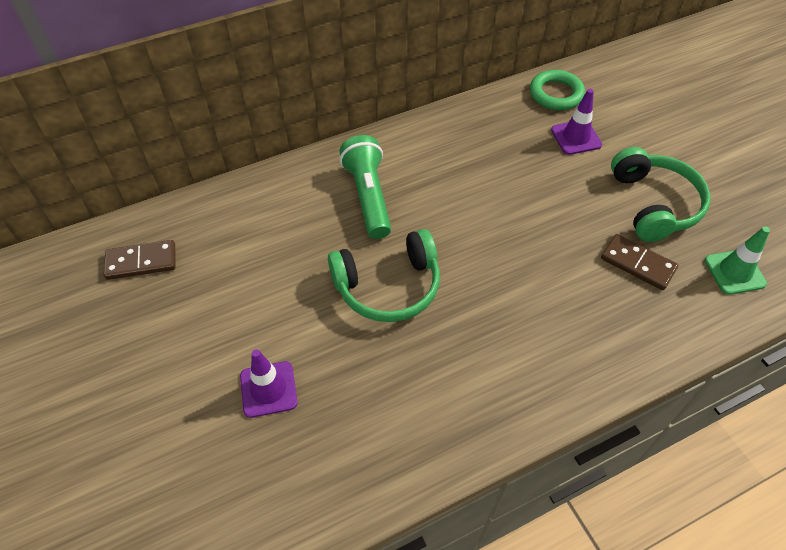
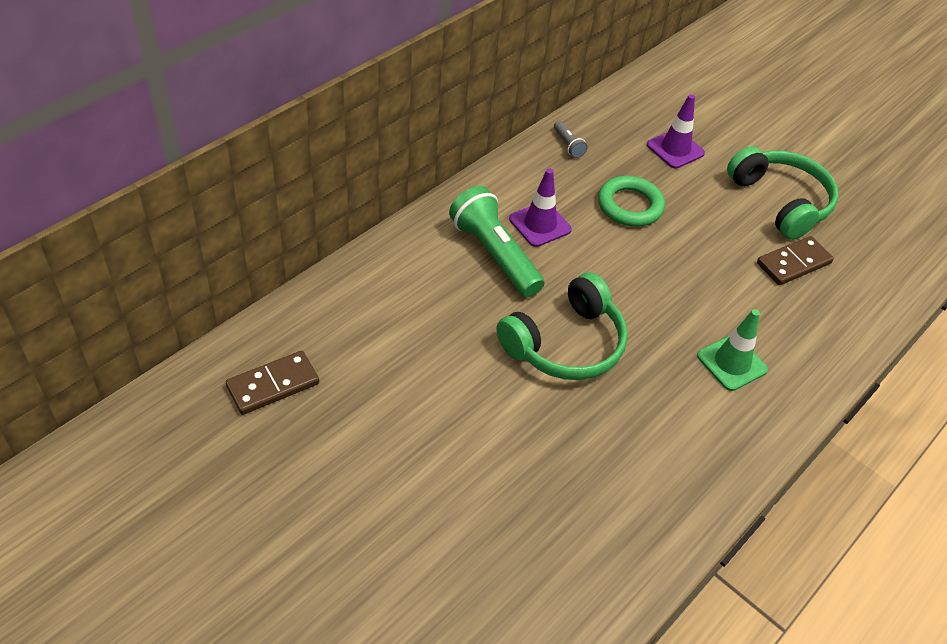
camera: 25 degrees left, 5 degrees down
(268, 389) = (496, 482): purple traffic cone -> purple traffic cone (540, 224)
(480, 116) = (568, 145): none -> grey flashlight
(556, 94) = (633, 107): green ring -> green ring (630, 206)
(637, 264) = (793, 263): brown domino -> brown domino turned 45 degrees counterclockwise
(734, 272) = (881, 251): green traffic cone -> green traffic cone (731, 363)

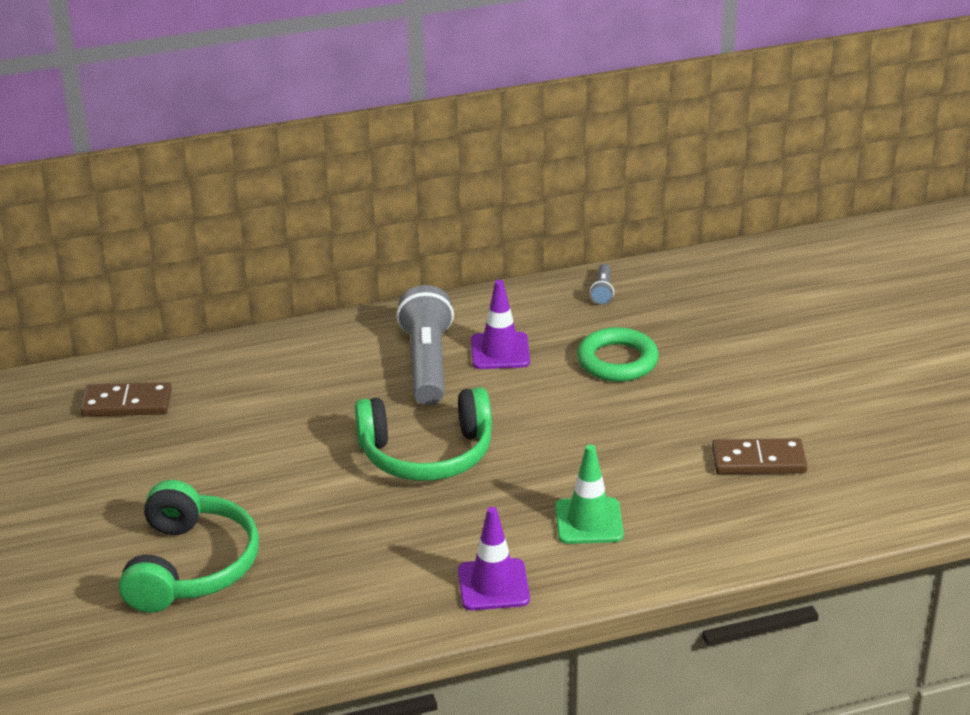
camera: 35 degrees right, 15 degrees down
(495, 254) = (427, 363): green flashlight -> grey flashlight
(675, 149) = (726, 324): purple traffic cone -> purple traffic cone (493, 585)
(780, 202) = (805, 403): green headphones -> green headphones (190, 566)

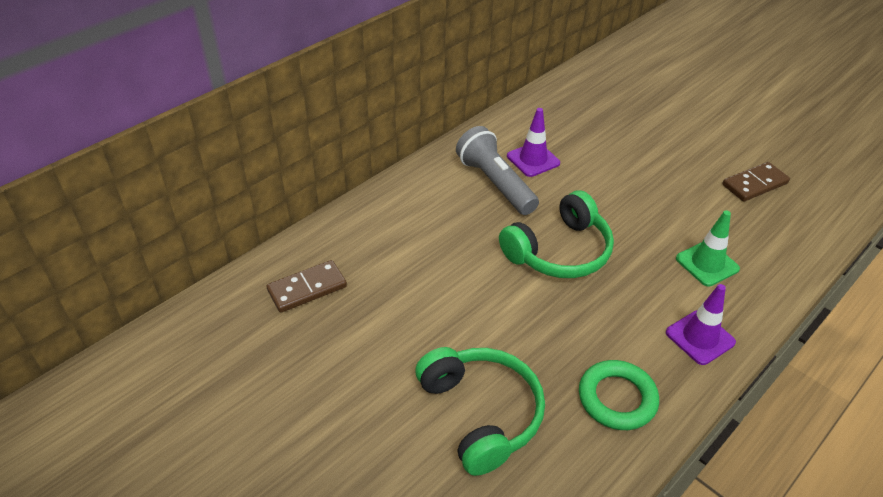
camera: 30 degrees left, 10 degrees up
(602, 291) = (554, 100): grey flashlight -> none
(617, 361) = (609, 143): green ring -> green ring (617, 398)

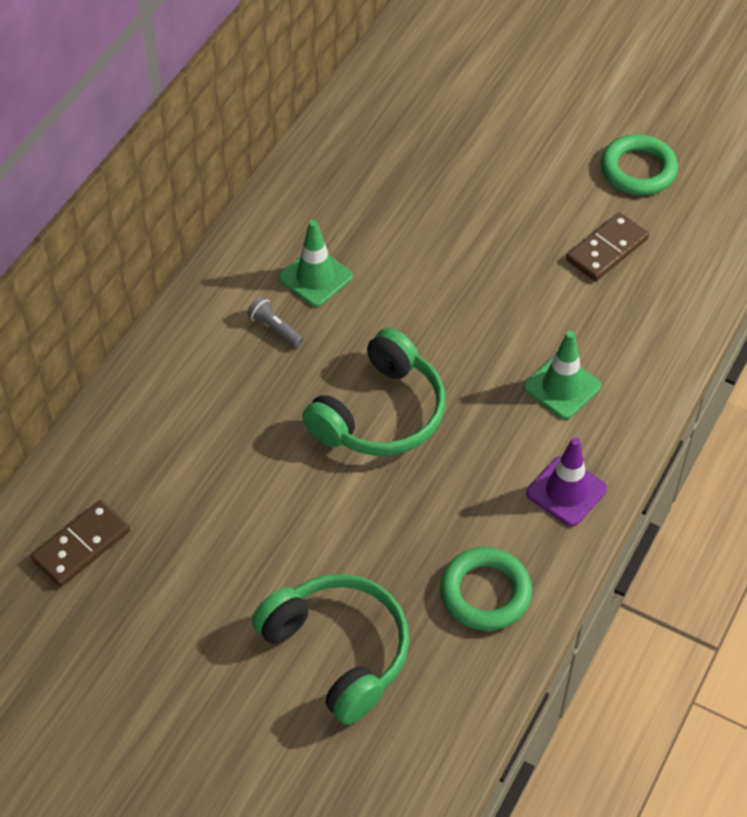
camera: 15 degrees left, 10 degrees up
(495, 183) = (275, 328): grey flashlight -> grey flashlight, size x0.44
(533, 160) = (315, 277): purple traffic cone -> green traffic cone
(784, 142) = (638, 170): none -> green ring

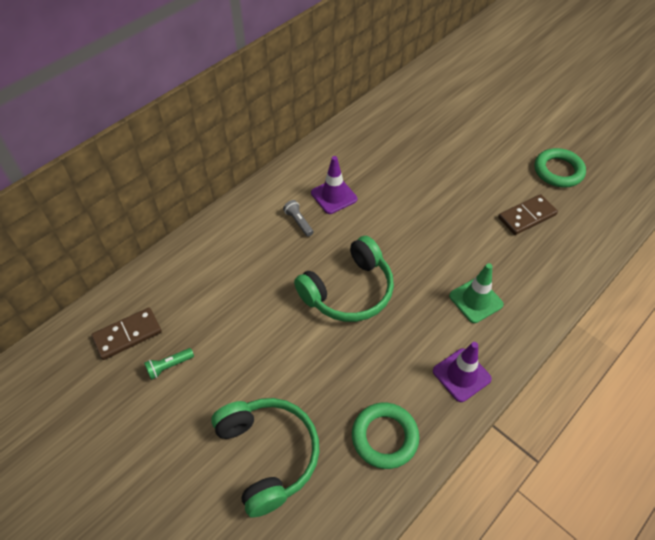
camera: 15 degrees right, 0 degrees up
(159, 573) = (169, 366): none -> green flashlight
(315, 277) = (334, 196): green traffic cone -> purple traffic cone

